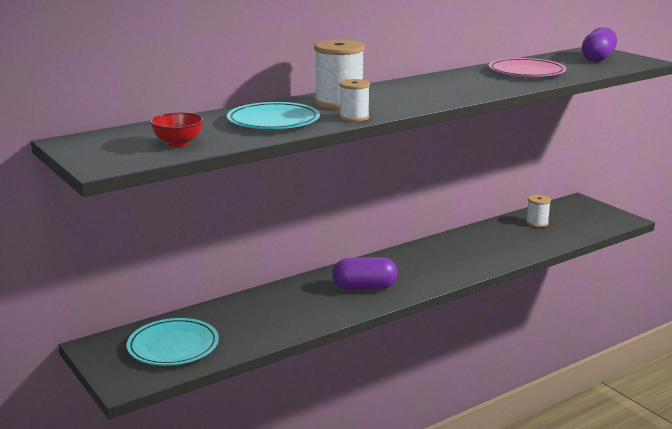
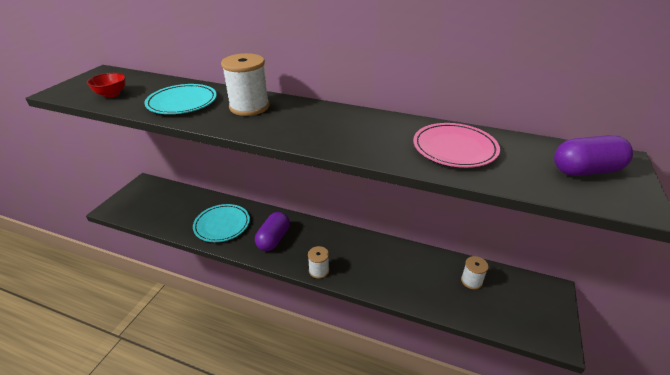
camera: 55 degrees right, 15 degrees up
(173, 346) = (155, 204): turquoise plate -> turquoise plate (222, 225)
(354, 117) = (214, 123): white spool -> white spool (319, 270)
(364, 287) = (273, 239): purple capsule -> purple capsule turned 60 degrees clockwise

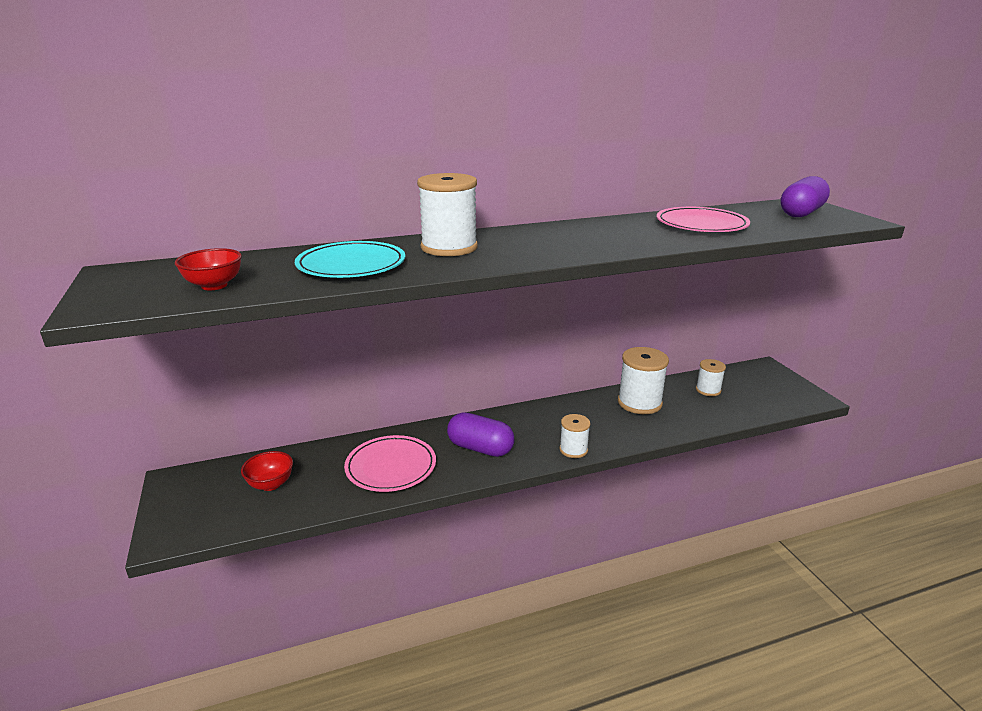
camera: 40 degrees left, 10 degrees down
(169, 205) = (270, 484): none -> red bowl
(222, 225) = (391, 467): turquoise plate -> pink plate
(273, 239) = (480, 448): purple capsule -> purple capsule turned 45 degrees counterclockwise
(405, 262) = (639, 403): none -> white spool

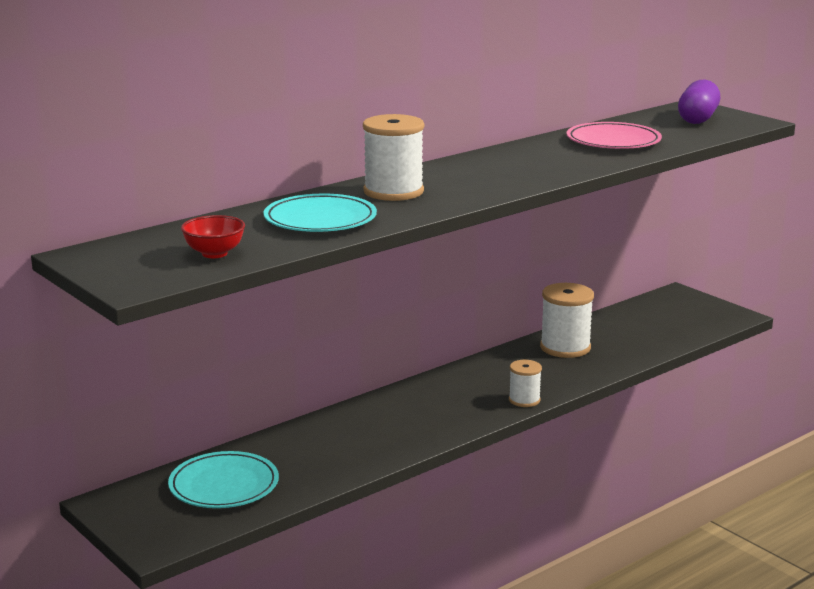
camera: 20 degrees left, 5 degrees down
(270, 484) = (224, 485): red bowl -> turquoise plate
(391, 467) = (343, 447): pink plate -> none
(480, 448) = (426, 415): purple capsule -> none
(708, 390) = (629, 324): white spool -> none

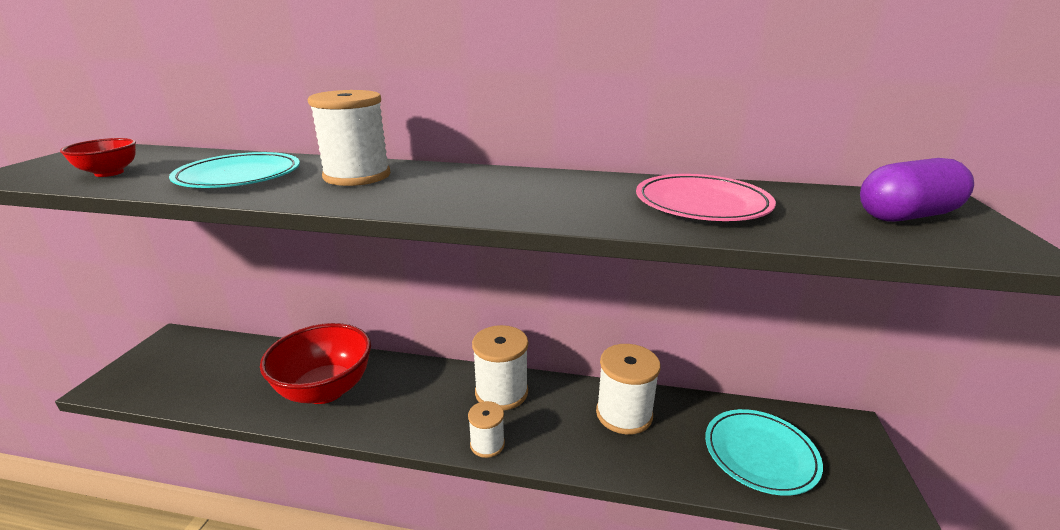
camera: 50 degrees right, 5 degrees up
(224, 485) = (216, 368): turquoise plate -> turquoise plate (760, 454)
(353, 442) = (325, 390): none -> red bowl
(474, 377) = (501, 392): none -> white spool

